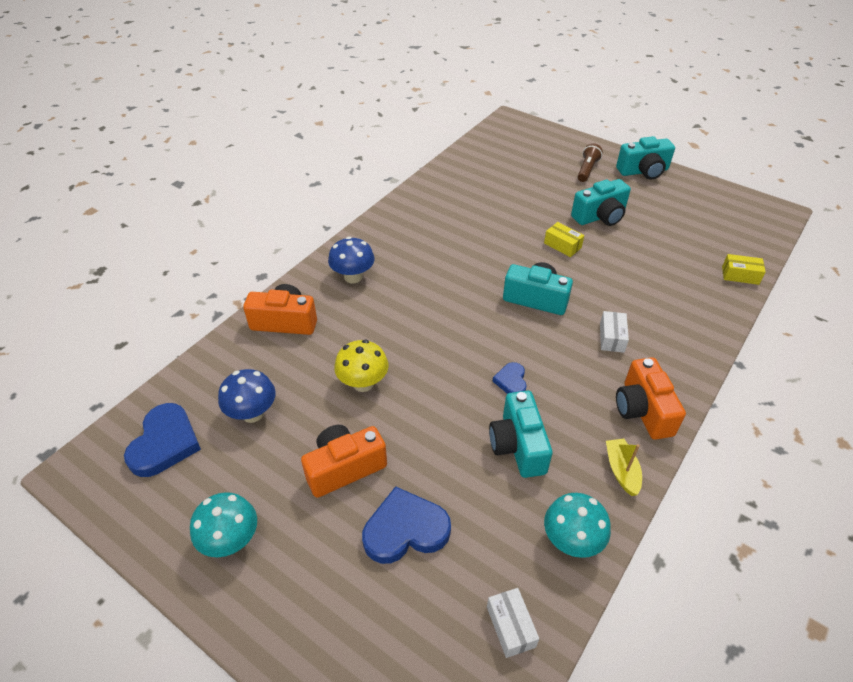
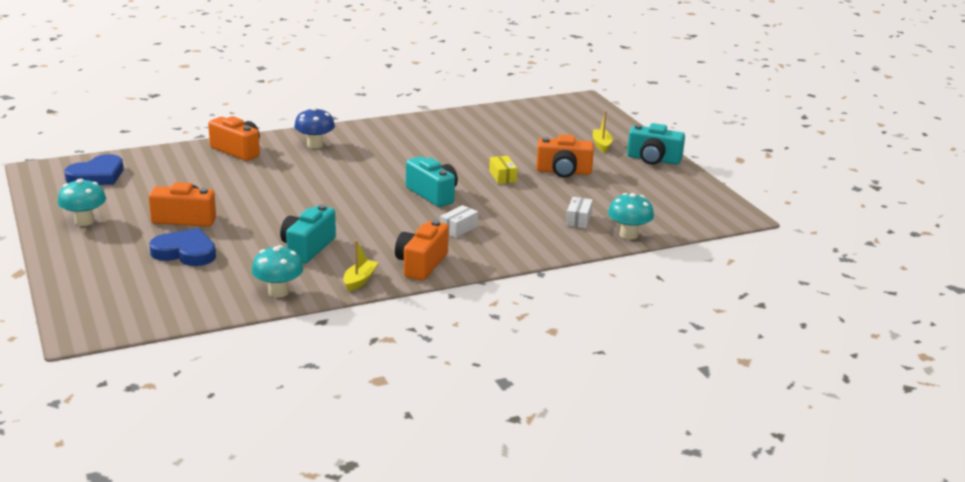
camera: 30 degrees right, 20 degrees down
(252, 413) = (162, 181): blue mushroom -> none
(363, 383) = (248, 191): yellow mushroom -> none
(510, 626) = (191, 304): white box -> white box (578, 219)
(511, 381) = (349, 222): blue heart -> none
(587, 170) = (601, 145): brown flashlight -> yellow boat
(600, 216) = (563, 172): turquoise camera -> orange camera
(740, 275) = (628, 235): yellow box -> turquoise mushroom

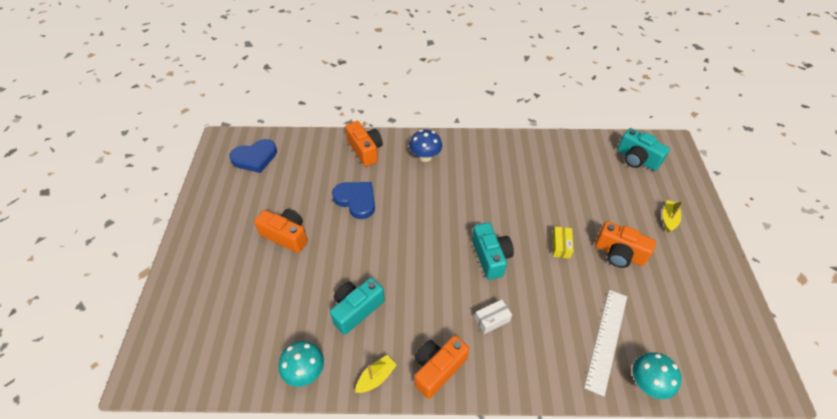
camera: 25 degrees right, 25 degrees up
(84, 221) = (217, 217): turquoise mushroom -> none
(185, 252) = (264, 285): blue heart -> blue heart (356, 200)
(578, 219) = (606, 340): white box -> white ruler
(653, 159) = (712, 257): turquoise camera -> turquoise camera (636, 159)

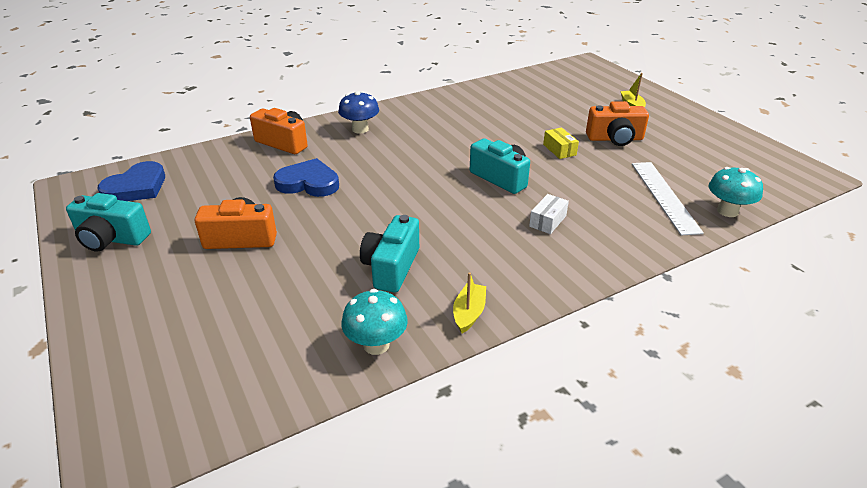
camera: 30 degrees left, 15 degrees down
(437, 369) = (530, 278): orange camera -> none
(636, 159) = (567, 78): turquoise camera -> turquoise camera (112, 239)

